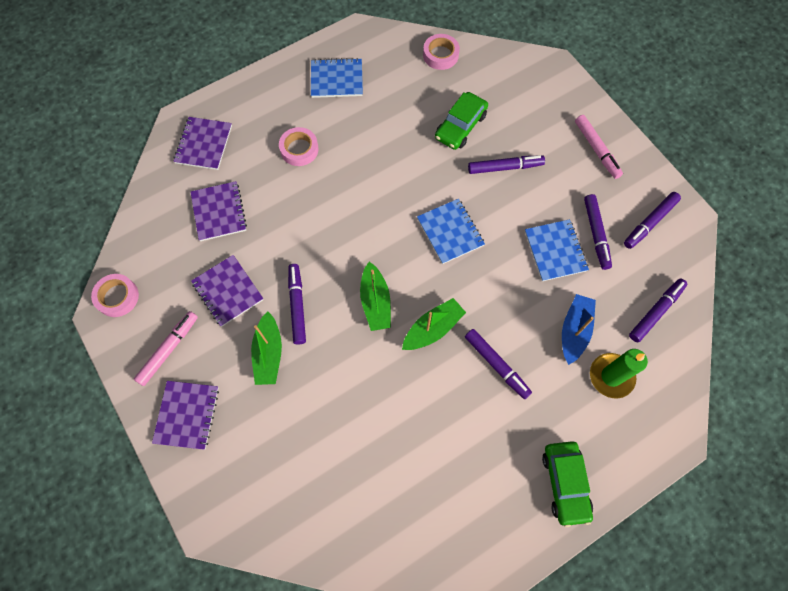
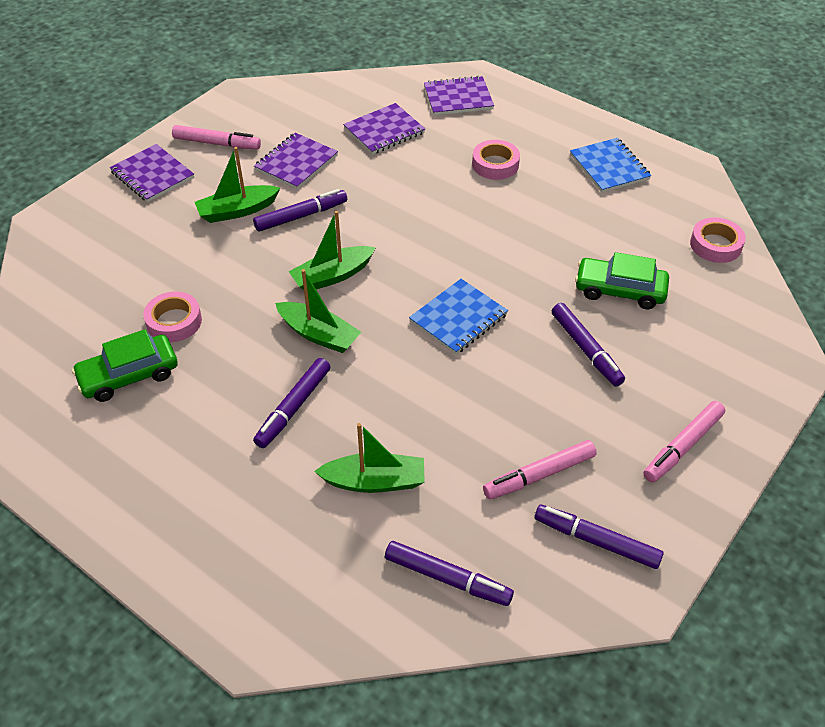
camera: 70 degrees right, 20 degrees down
(117, 297) = (259, 97): pink tape -> pink tape (174, 321)
(187, 415) = (152, 175): purple notebook -> purple notebook turned 60 degrees clockwise
(555, 251) = (487, 433): blue notebook -> none
(565, 483) = (153, 517): green car -> green car (129, 375)
(574, 331) = (375, 481): blue boat -> green boat
(596, 234) = (539, 475): purple marker -> pink marker
(611, 376) = (322, 540): green candle -> none

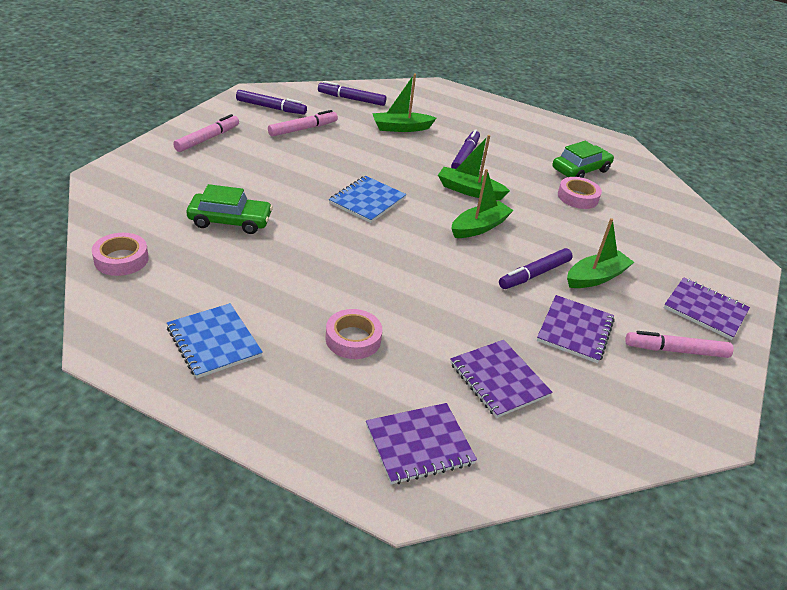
camera: 165 degrees right, 10 degrees down
(384, 131) = (499, 380): purple notebook -> purple notebook turned 75 degrees counterclockwise
(586, 349) = (266, 184): purple marker -> none

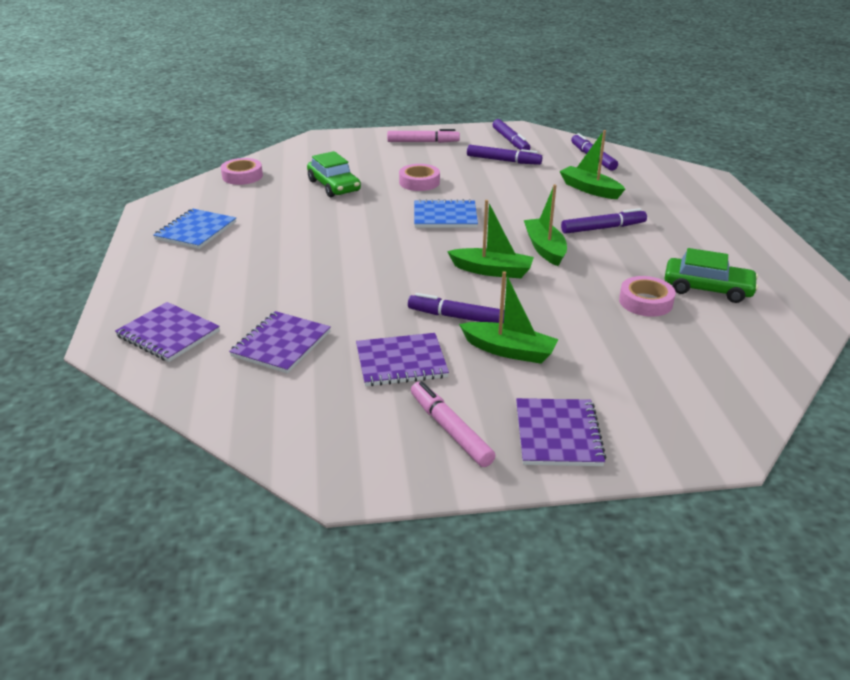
camera: 60 degrees right, 5 degrees down
(303, 129) = (503, 161): pink marker -> purple marker
(353, 339) = (257, 271): pink tape -> pink tape (419, 182)

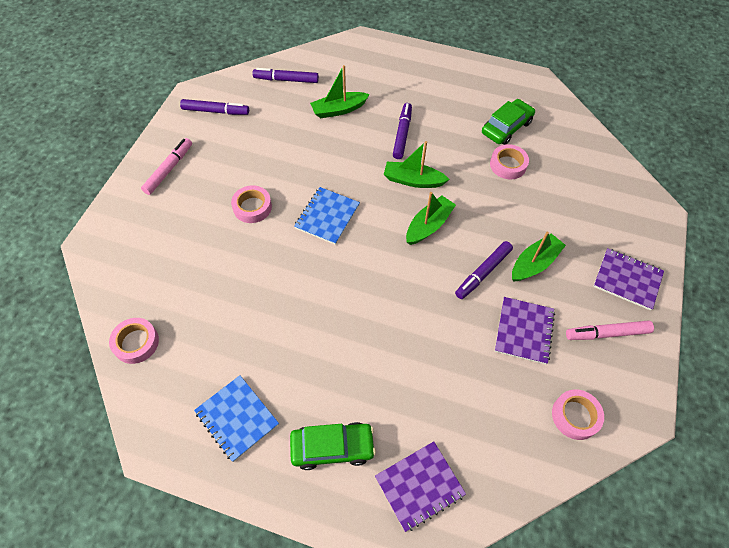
camera: 65 degrees left, 25 degrees up
(281, 344) = (470, 402): purple notebook -> none
(306, 423) = (575, 416): none -> pink tape
(334, 186) = (215, 272): green car -> green car (332, 448)
(503, 161) = (251, 134): purple marker -> none

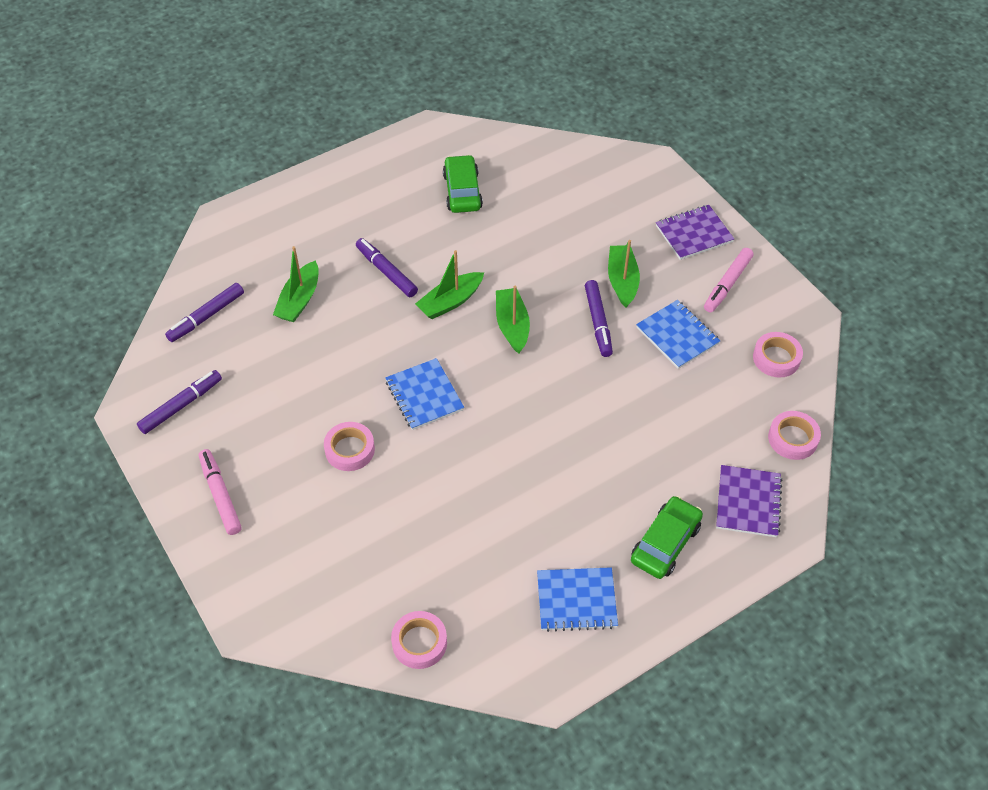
camera: 50 degrees left, 5 degrees down
(508, 165) = (505, 222): pink tape -> pink tape (792, 438)
(524, 331) = (677, 336): purple notebook -> blue notebook

